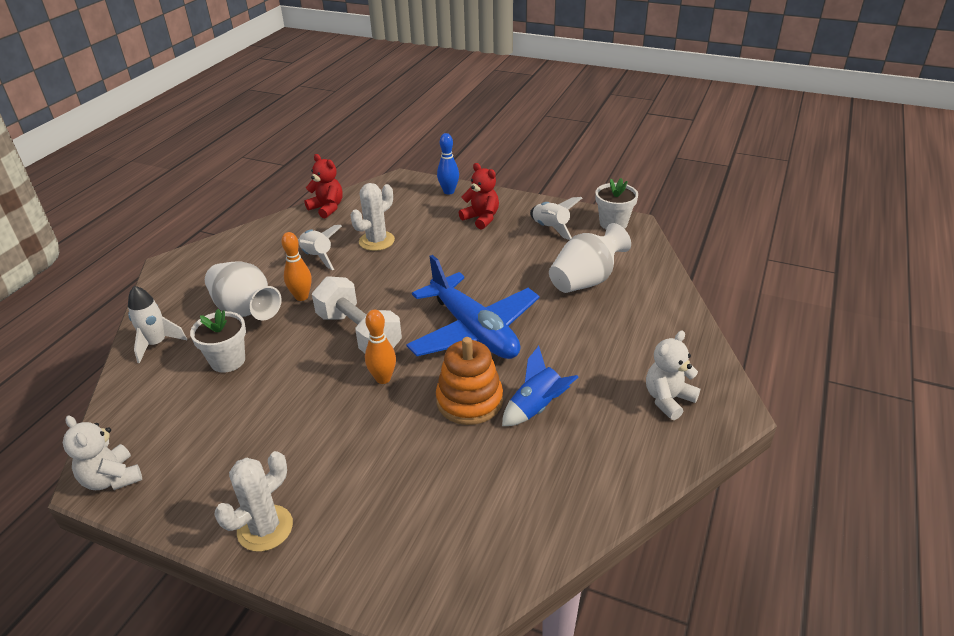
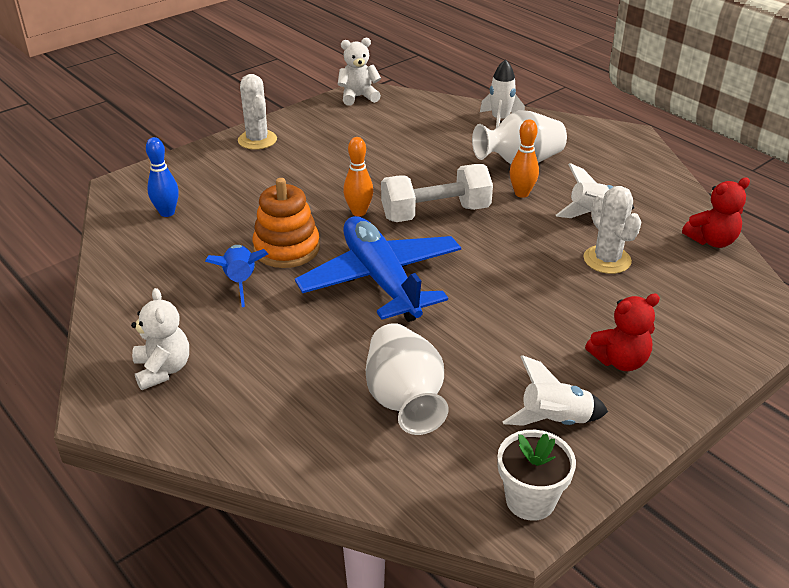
camera: 115 degrees right, 0 degrees up
(228, 360) = (450, 146): white flower pot -> none
(449, 191) = (719, 354): blue bowling pin -> blue bowling pin (167, 212)
(474, 331) = (381, 280): blue plane -> blue plane turned 75 degrees clockwise

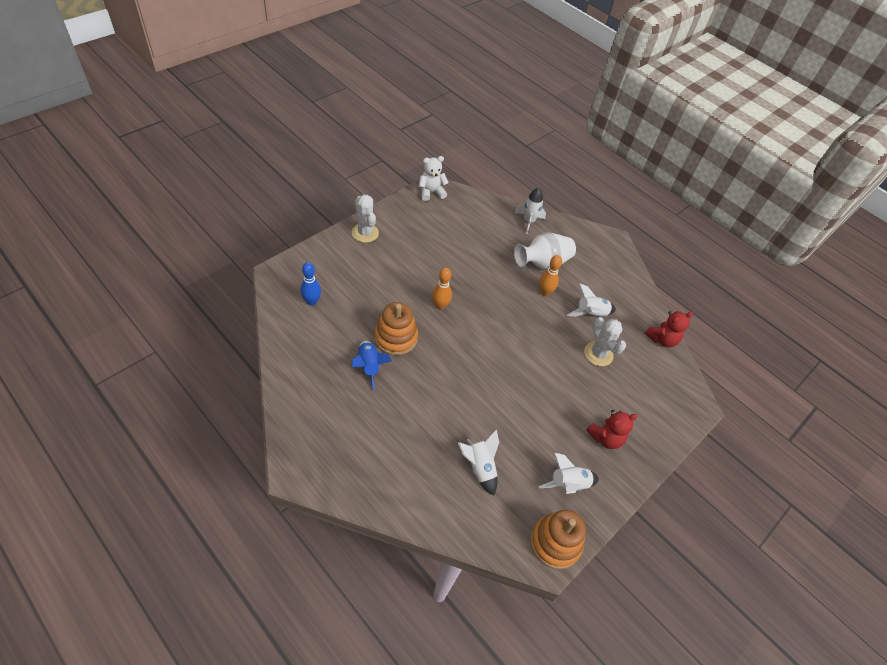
camera: 10 degrees left, 15 degrees up
(163, 369) = (328, 441): white teddy bear -> none
(381, 280) = (459, 367): blue plane -> none
(404, 400) = (479, 467): white vase -> white rocket
(435, 213) = (490, 308): white dumbbell -> none
(530, 500) = (555, 542): white flower pot -> orange stacking toy

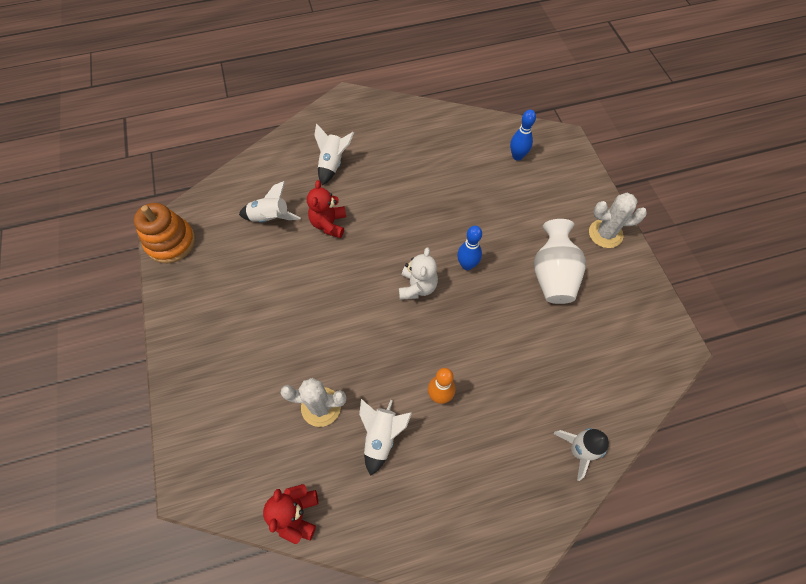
camera: 125 degrees right, 10 degrees up
(369, 367) = (419, 175): blue rocket -> none
(395, 338) = (442, 208): orange stacking toy -> none
(431, 192) = (668, 339): white teddy bear -> white teddy bear (417, 287)
(440, 306) = (467, 265): orange bowling pin -> blue bowling pin
(542, 263) = (490, 423): white vase -> white vase (553, 275)
(568, 484) = (207, 281): white rocket -> white rocket (332, 164)
(605, 438) = (224, 346): red teddy bear -> red teddy bear (329, 224)

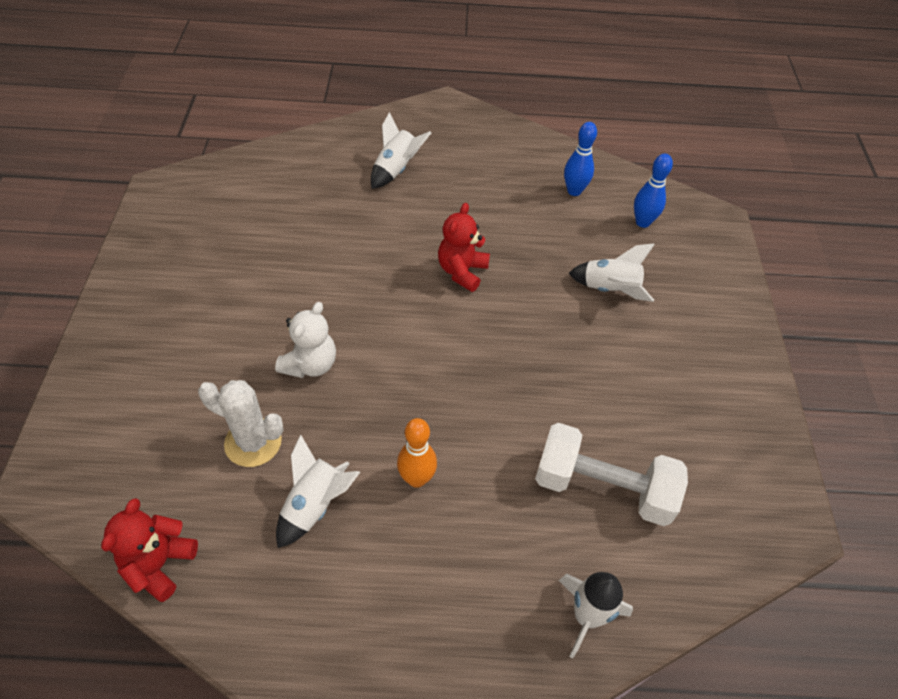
camera: 15 degrees right, 10 degrees down
(171, 242) = (161, 202): orange stacking toy -> none
(270, 218) = (292, 208): white rocket -> white rocket (610, 289)
(329, 224) = (361, 234): red teddy bear -> red teddy bear (462, 271)
(417, 287) = (443, 337): white teddy bear -> white teddy bear (310, 364)
(467, 265) = (521, 331): blue bowling pin -> blue bowling pin (574, 191)
(553, 275) = (637, 377): white vase -> none
(558, 361) = (603, 487): none -> white dumbbell
(605, 234) = (733, 347): white cactus -> none

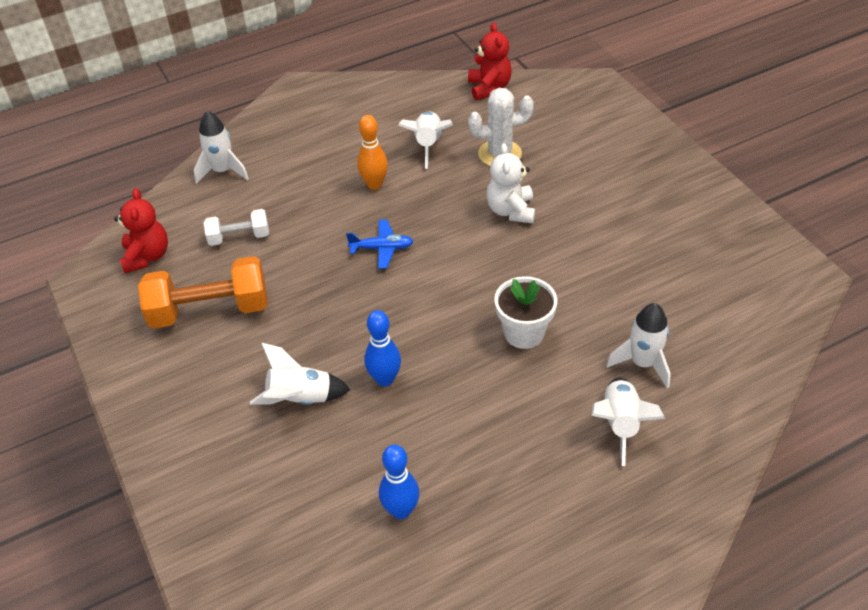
camera: 155 degrees right, 5 degrees down
(342, 193) = (642, 363): none -> white rocket
(403, 252) = (524, 333): none -> white flower pot
(462, 271) = (455, 342): red teddy bear -> red teddy bear (147, 256)
(462, 390) = (382, 248): none -> blue plane
(603, 487) = (239, 237): white dumbbell -> white dumbbell, size x0.55
(642, 222) = (298, 508): blue bowling pin -> blue bowling pin (385, 379)
(662, 410) = (210, 310): none -> orange dumbbell

